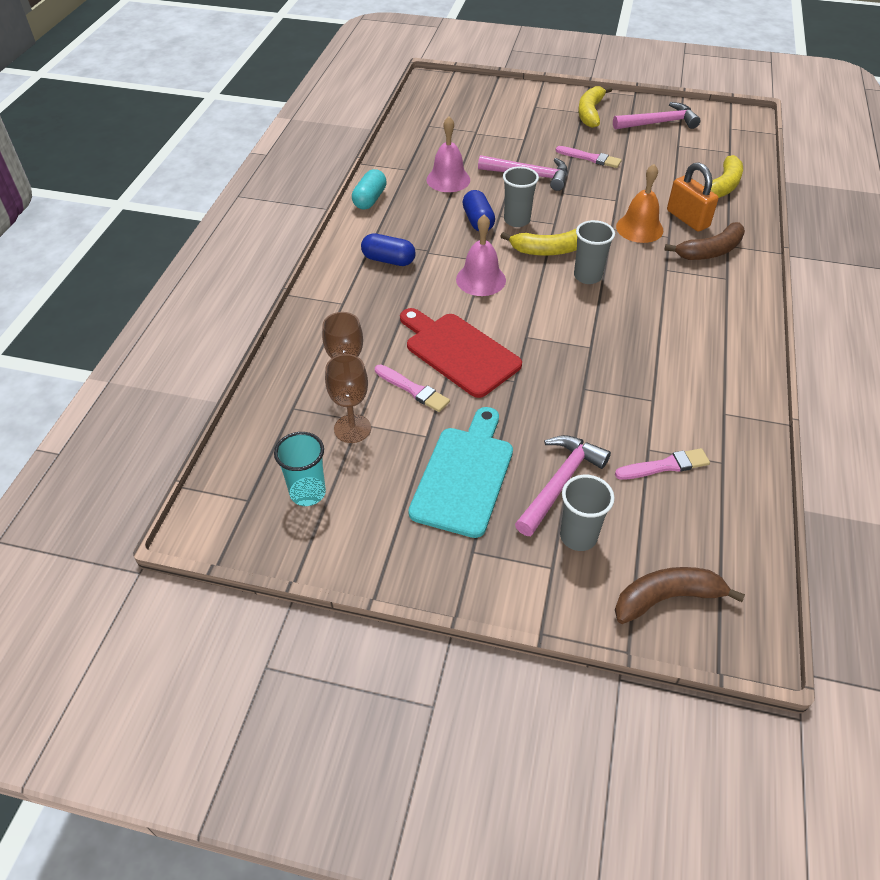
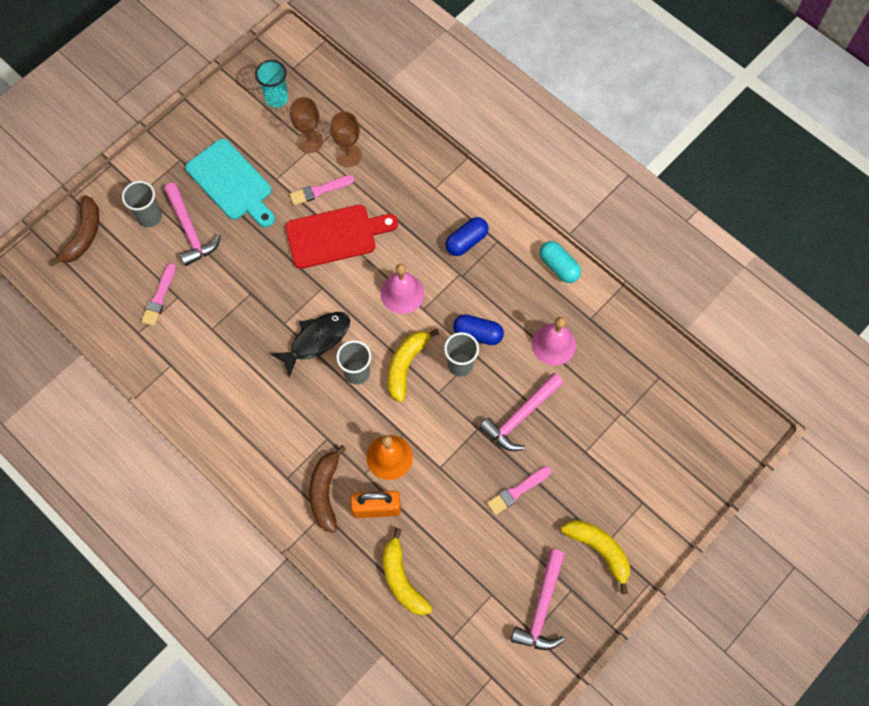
camera: 120 degrees right, 20 degrees up
(584, 316) = (316, 340): none -> black fish

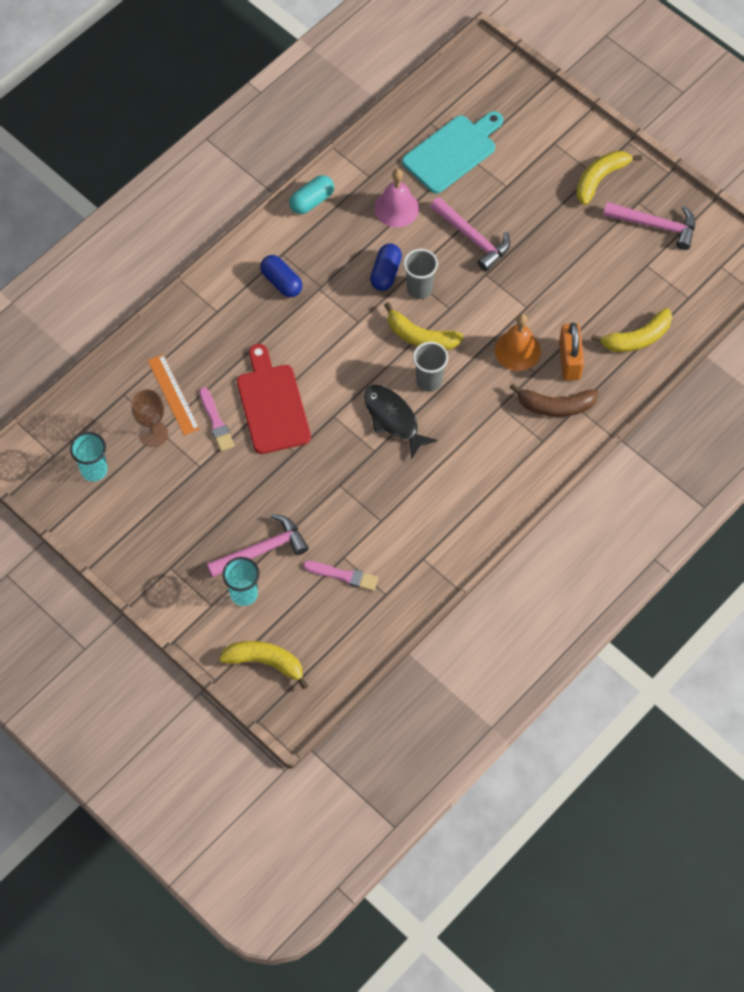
camera: 90 degrees left, 5 degrees down
(84, 235) = (265, 662): brown banana -> yellow banana
(150, 217) = (244, 594): grey cup -> turquoise cup
(232, 182) = (203, 511): turquoise cutting board -> turquoise cutting board (452, 152)
(348, 155) = (173, 394): brown goblet -> orange ruler
(402, 293) = (340, 340): pink bell -> none
(517, 491) = (547, 242): pink brush -> none

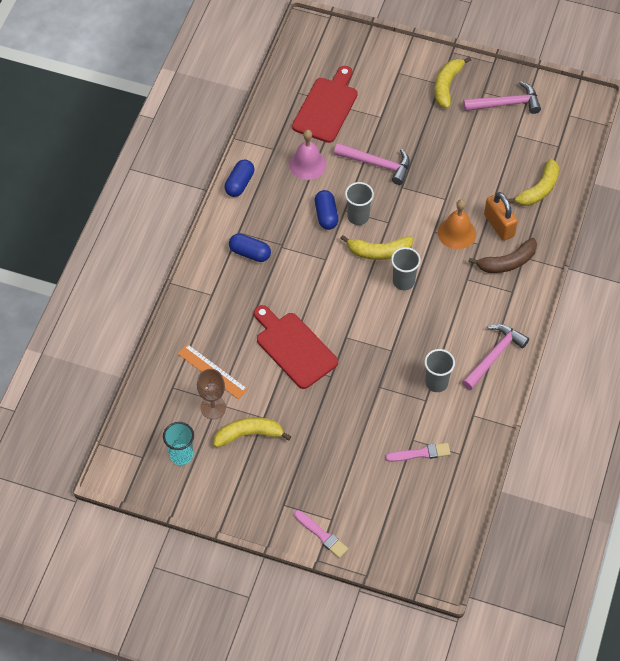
camera: 25 degrees left, 5 degrees down
(216, 422) = (257, 378): pink brush -> pink brush (322, 535)
(244, 594) = (352, 500): turquoise cup -> none
(262, 550) = (347, 461): pink hammer -> pink hammer (494, 356)
(265, 662) = (398, 545): yellow banana -> yellow banana (249, 434)
(312, 201) = (239, 183): turquoise capsule -> blue capsule
(393, 419) = (392, 321): black fish -> none
(403, 506) = (436, 383): none -> grey cup
(452, 152) = (326, 107): turquoise cutting board -> red cutting board

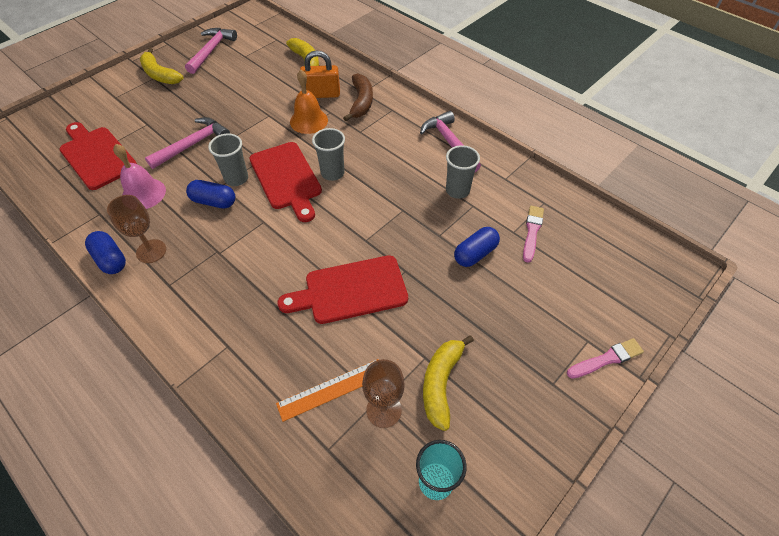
camera: 65 degrees left, 5 degrees down
(250, 253) = (203, 285): blue capsule -> blue capsule (475, 254)
(259, 203) = (151, 251): none -> brown goblet
(379, 252) = (287, 178): yellow banana -> red cutting board

